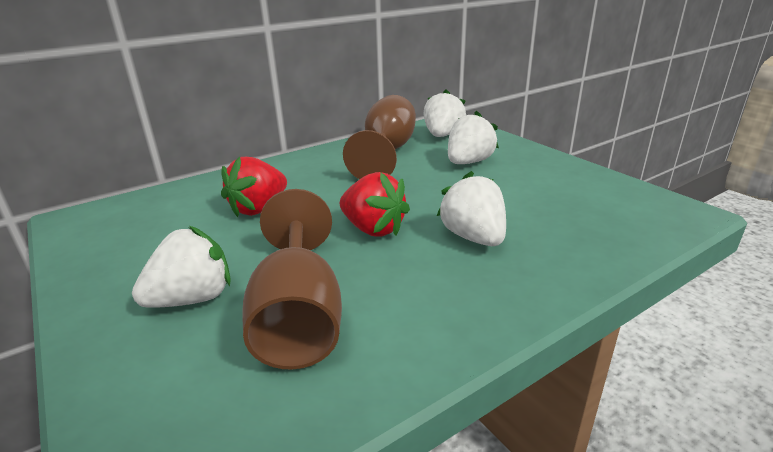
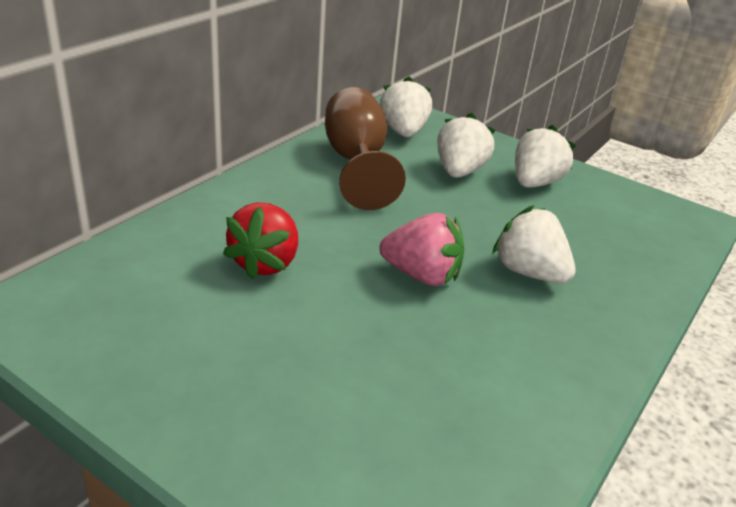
camera: 25 degrees left, 5 degrees up
(192, 298) = (293, 395): white strawberry -> white strawberry (535, 183)
(299, 318) = (427, 395): brown goblet -> none
(373, 229) = (421, 275): red strawberry -> pink strawberry

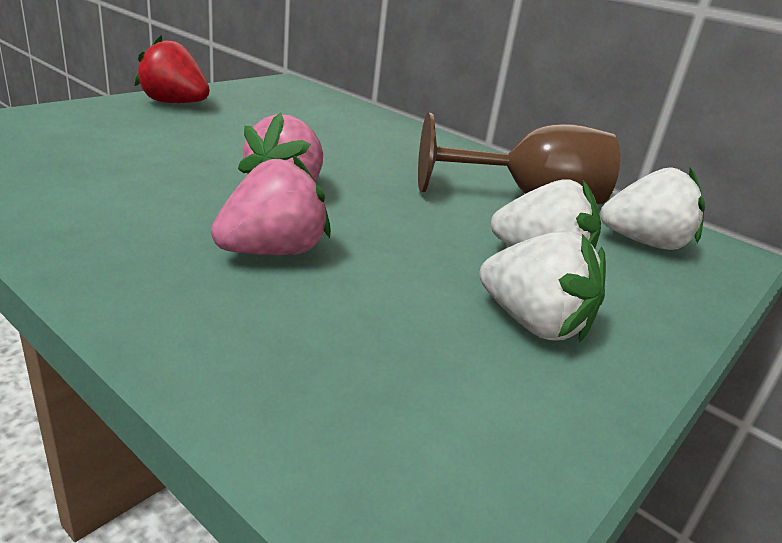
camera: 95 degrees right, 5 degrees down
(265, 263) = (322, 137): red strawberry -> red strawberry (174, 103)
(529, 272) = (272, 251): white strawberry -> pink strawberry

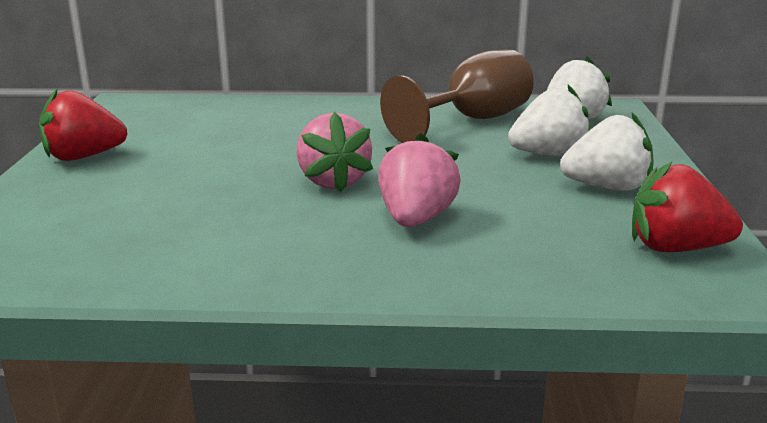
camera: 35 degrees left, 5 degrees down
(465, 436) = (675, 248): none -> red strawberry

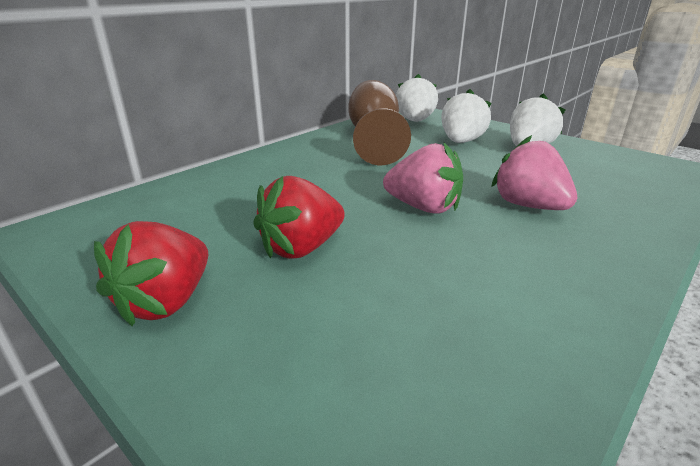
camera: 50 degrees left, 5 degrees up
(675, 248) = (628, 163): red strawberry -> red strawberry (301, 248)

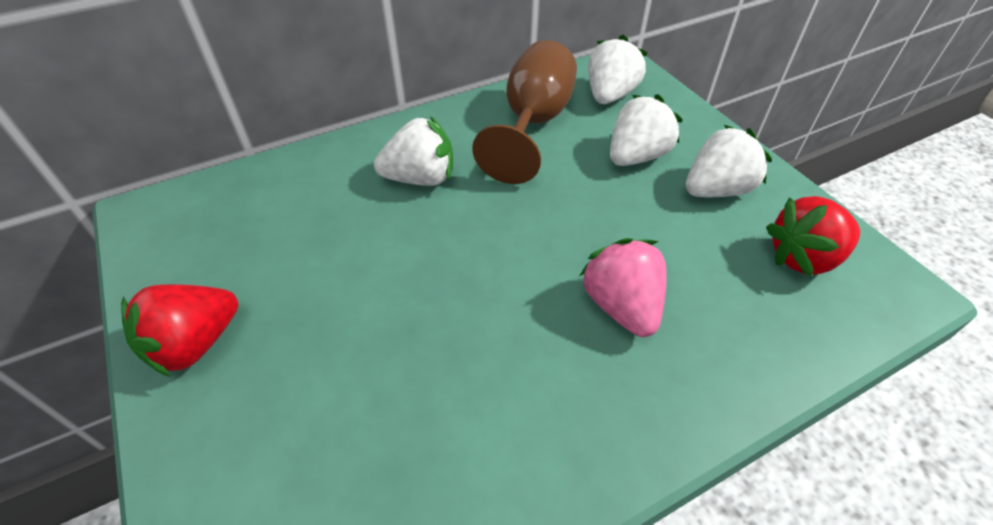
camera: 20 degrees right, 20 degrees up
(301, 248) = (340, 305): red strawberry -> red strawberry (803, 257)
(311, 172) = (420, 178): none -> white strawberry
(423, 207) = (500, 275): pink strawberry -> none

